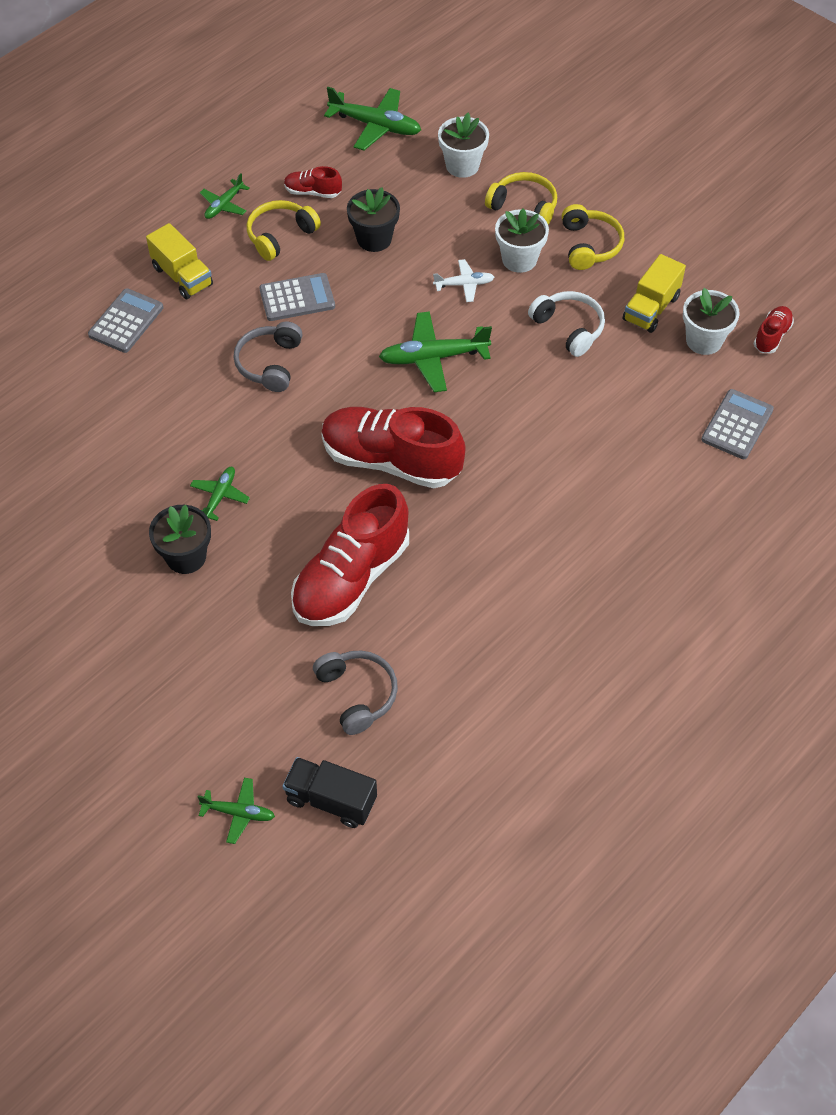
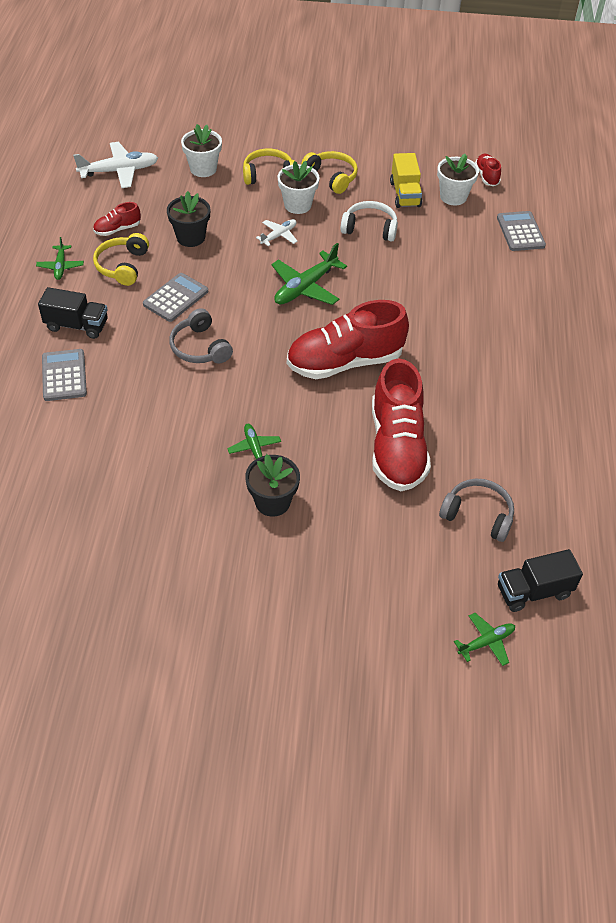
camera: 40 degrees left, 5 degrees down
(182, 276) = (77, 325): yellow truck -> black truck
(376, 126) = (119, 171): green plane -> white plane

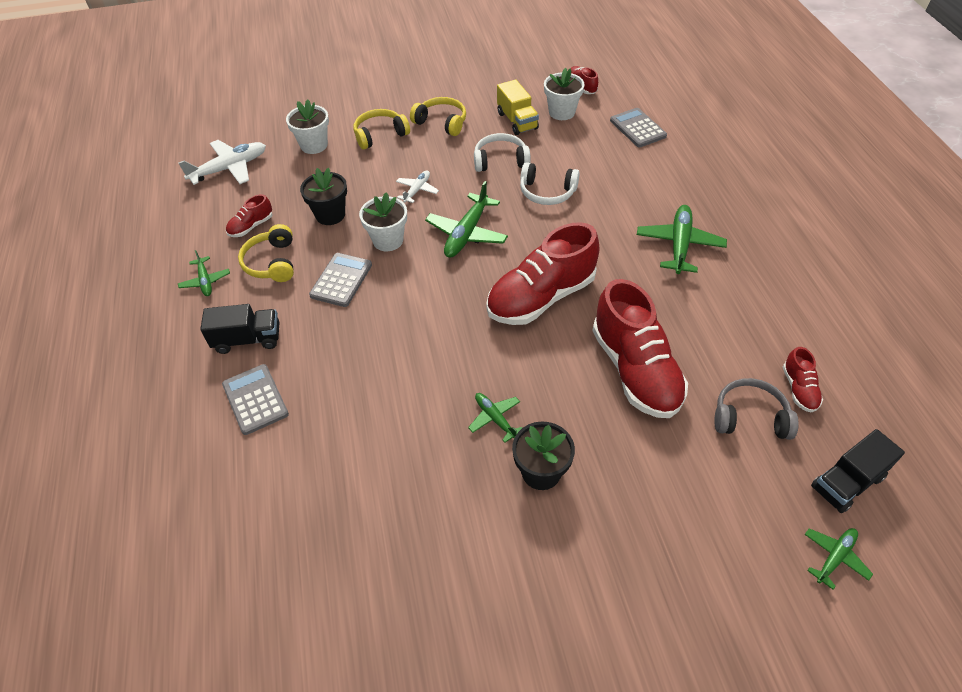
camera: 15 degrees left, 0 degrees up
(200, 347) = (389, 325): grey headphones -> none
(297, 205) = (421, 156): white flower pot -> white flower pot (388, 240)
(399, 270) = (547, 192): none -> white headphones
(499, 351) = (679, 244): none -> green plane
(537, 506) = (799, 389): none -> red shoe

